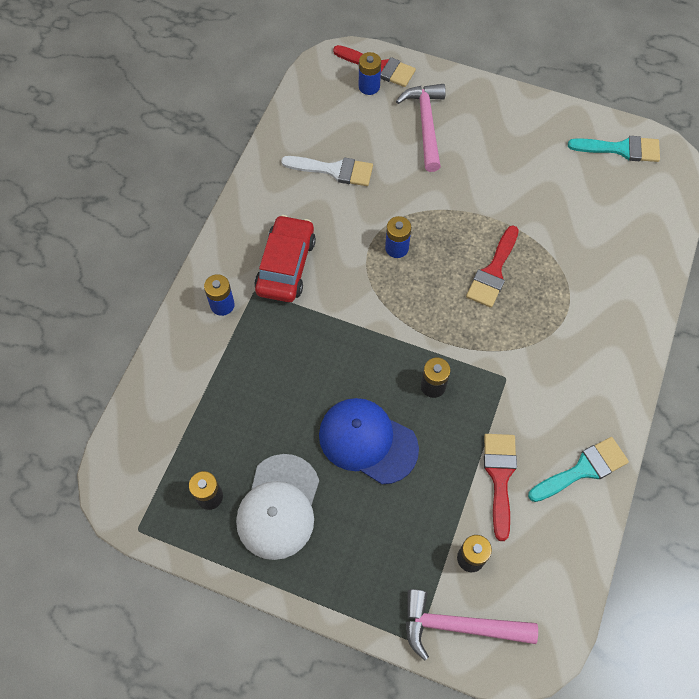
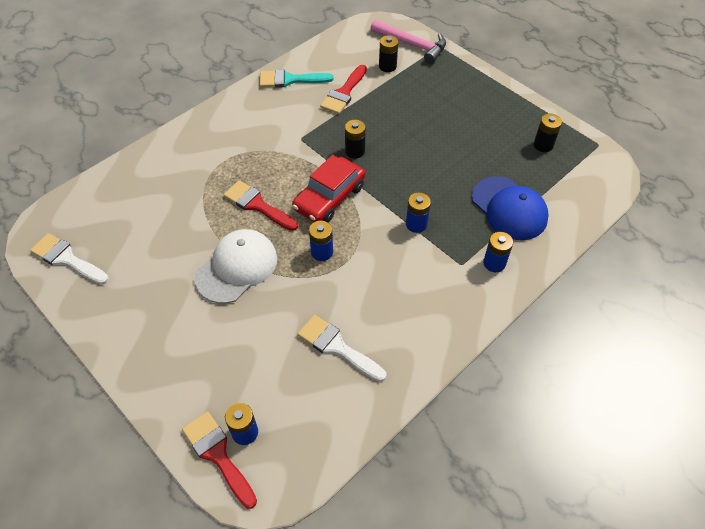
camera: 155 degrees left, 10 degrees down
(278, 507) = (497, 125): white cap -> white cap (237, 267)
(285, 265) = (425, 274): red car -> red car (329, 197)
(318, 317) = (416, 224): none -> blue battery
(367, 441) = (419, 137): blue cap -> blue cap (509, 208)
(426, 124) = (217, 359): pink hammer -> none
(493, 272) = (257, 205): red brush -> red brush turned 105 degrees counterclockwise
(621, 149) = (67, 259): turquoise brush -> white brush

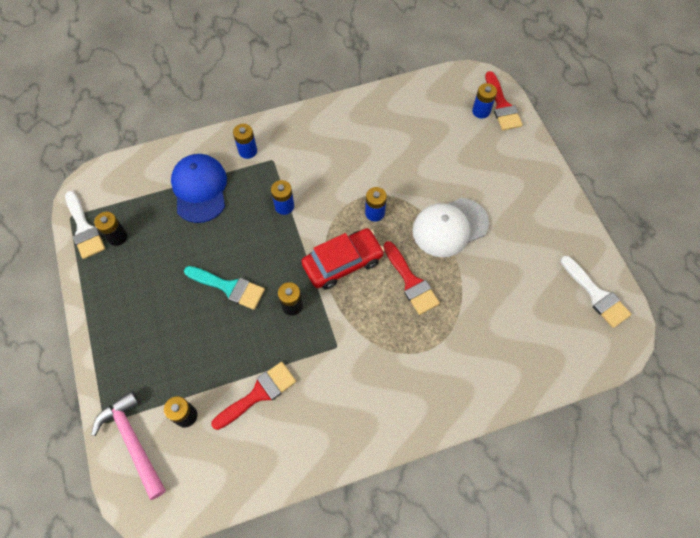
camera: 155 degrees left, 10 degrees up
(290, 80) = (308, 445): turquoise brush -> turquoise brush (229, 287)
(337, 347) = (398, 138): white brush -> white brush (84, 229)

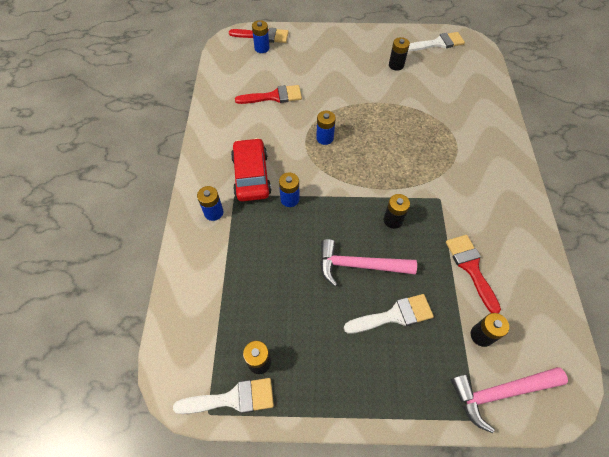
camera: 70 degrees left, 5 degrees down
(186, 331) = (394, 315): none -> white brush
(200, 189) = (237, 265): blue cap -> none
(229, 287) = (358, 265): turquoise brush -> pink hammer
(342, 262) = (363, 173): red car -> red car (251, 175)
(411, 282) = (396, 134): red brush -> red brush (274, 96)
(449, 227) = (357, 98): white cap -> none
(526, 255) = (396, 65): none -> black battery

